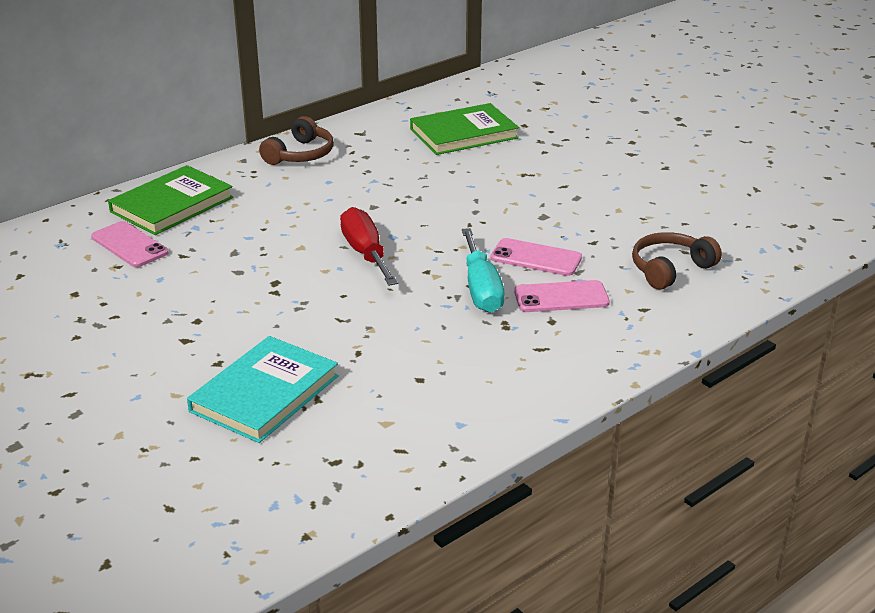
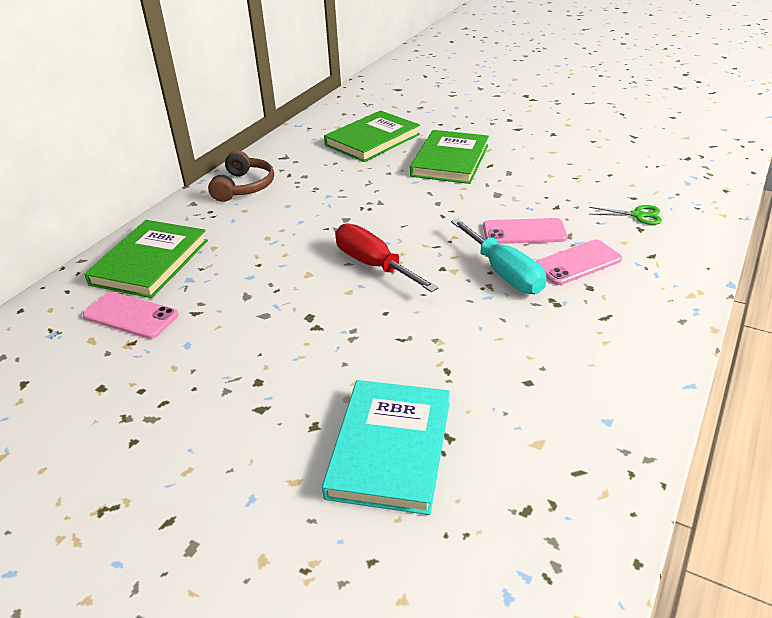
camera: 20 degrees left, 5 degrees up
(526, 172) = (450, 160): none -> green book
(670, 269) = (637, 215): brown headphones -> green scissors

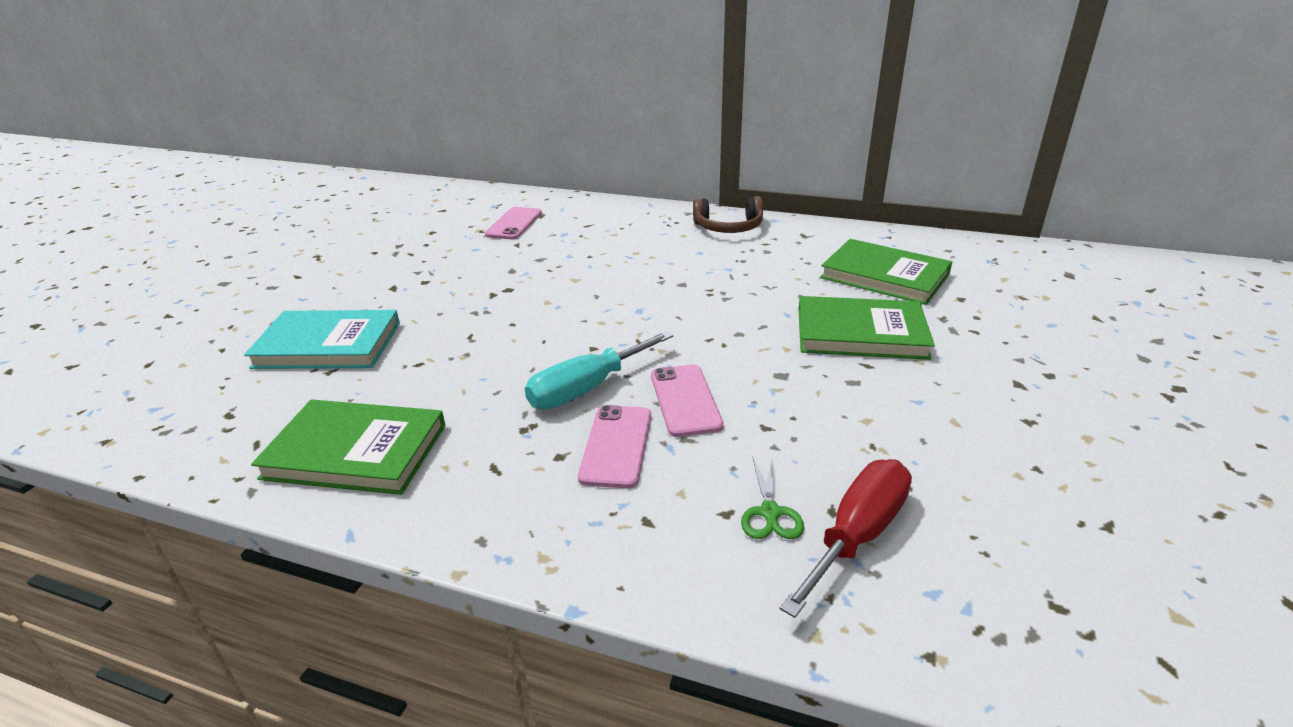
camera: 80 degrees right, 5 degrees down
(150, 262) = (587, 216): green book -> green book (355, 451)
(373, 265) = (594, 309): red screwdriver -> red screwdriver (857, 535)
(577, 263) = (616, 446): pink phone -> pink phone turned 45 degrees clockwise

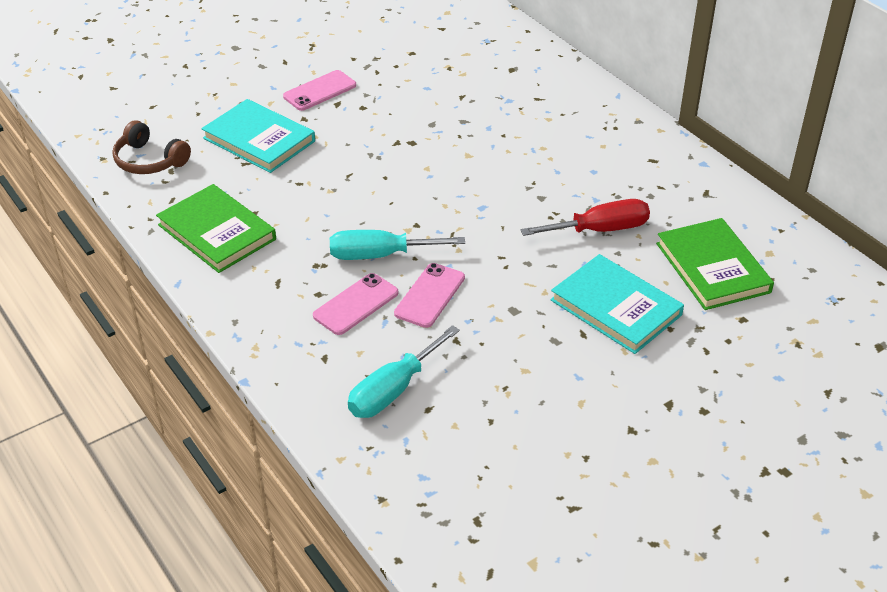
camera: 35 degrees right, 10 degrees up
(514, 224) = (481, 71): pink phone -> pink phone (320, 91)
(728, 227) = (652, 154): brown headphones -> brown headphones (149, 160)
(770, 512) = (393, 390): green scissors -> turquoise screwdriver
(857, 535) = (424, 428): red screwdriver -> red screwdriver (600, 230)
(861, 333) = (615, 307): green book -> turquoise book

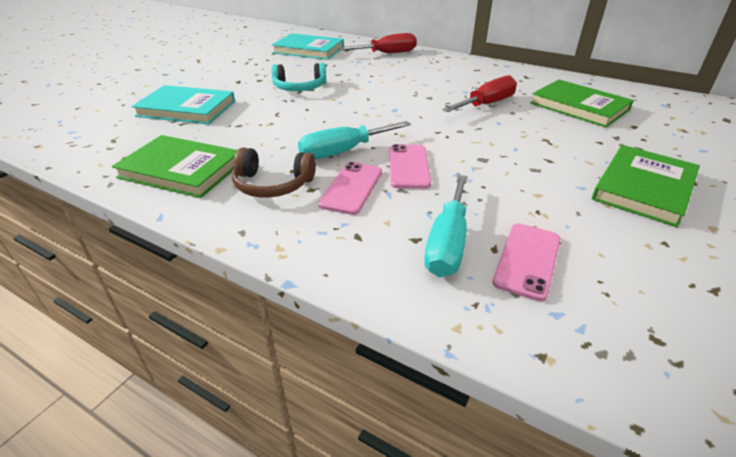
camera: 25 degrees left, 5 degrees down
(149, 160) = (88, 138): brown headphones -> brown headphones (272, 184)
(320, 91) = (220, 78): pink phone -> pink phone (527, 260)
(401, 136) = (300, 87): none -> turquoise headphones
(561, 92) = (387, 53): none -> red screwdriver
(615, 307) = (550, 140): turquoise book -> turquoise book (308, 50)
(642, 399) = (644, 188): none -> green book

